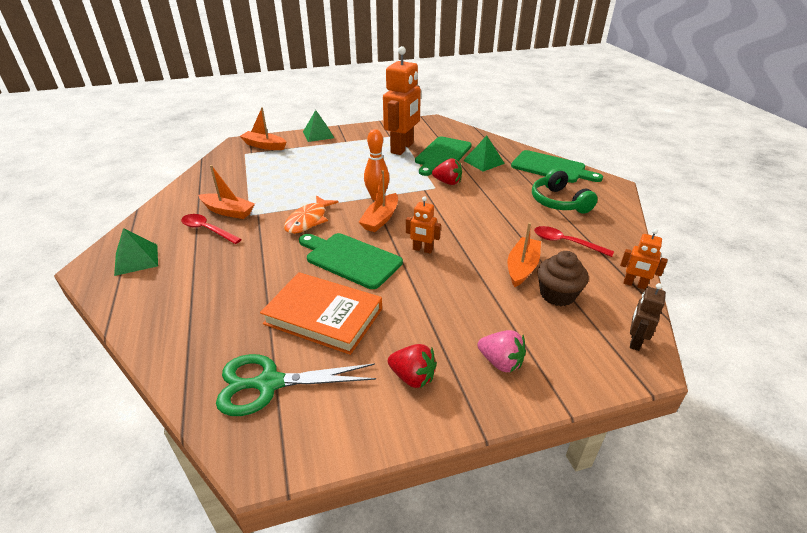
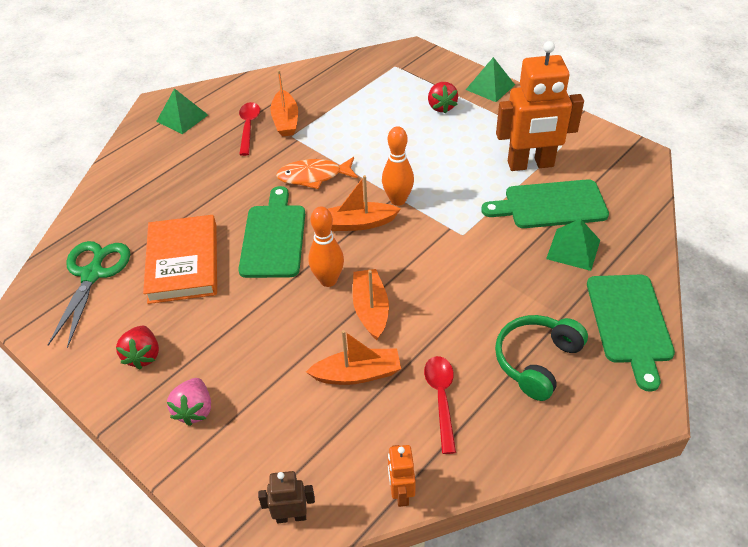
camera: 60 degrees right, 10 degrees up
(264, 146) = (423, 68): orange boat -> orange boat (371, 309)
(269, 383) = (92, 274): green scissors -> green scissors turned 45 degrees clockwise
(422, 250) = (328, 280): orange robot -> orange bowling pin
(447, 182) = (485, 239): red strawberry -> red strawberry (441, 107)
(557, 295) = (328, 422): brown cupcake -> none

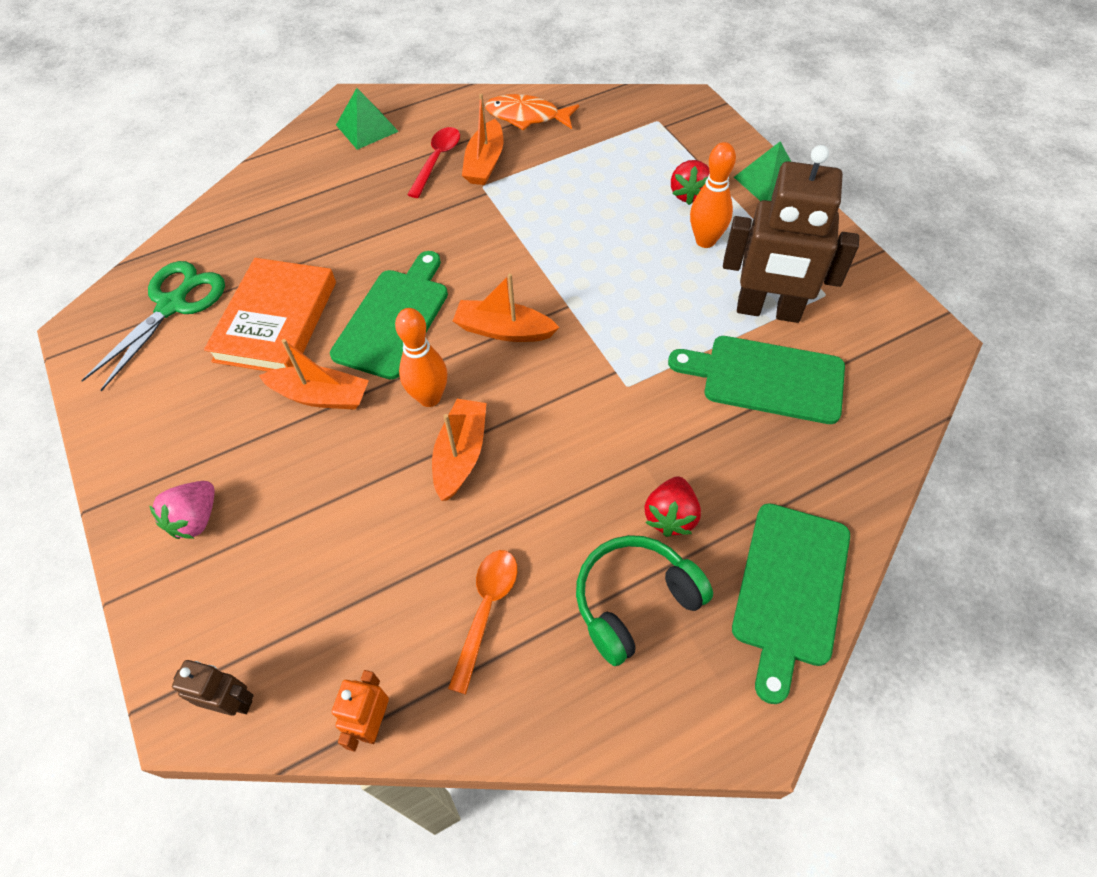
camera: 20 degrees right, 10 degrees up
(143, 356) = (175, 428): red strawberry -> red strawberry (670, 516)
(313, 176) = (481, 249): orange fish -> orange fish (527, 116)
(357, 374) = (402, 539): orange boat -> orange boat (321, 396)
(398, 200) = (568, 312): orange bowling pin -> orange bowling pin (705, 241)
(441, 398) = (486, 610): red spoon -> orange spoon
(530, 164) = (768, 310): orange robot -> brown robot
(573, 249) = (765, 454): green pyramid -> none

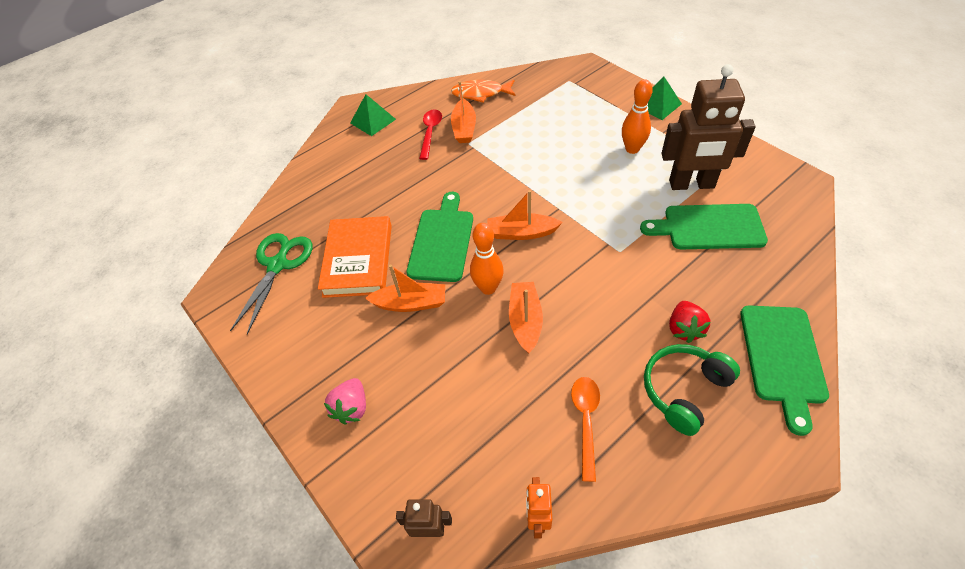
camera: 10 degrees left, 5 degrees down
(689, 194) = (609, 122): red strawberry -> none

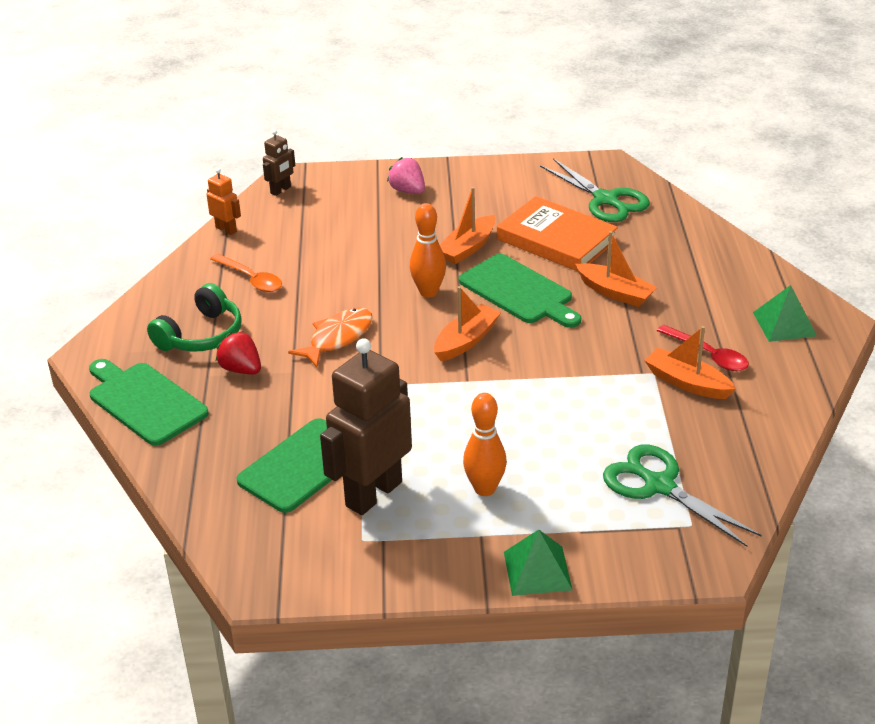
camera: 125 degrees right, 15 degrees down
(480, 94) = (750, 430): orange fish -> orange fish (337, 338)
(525, 321) = (368, 294): orange boat -> orange boat (615, 292)
(555, 100) = (659, 486): none -> green scissors
(684, 390) = (201, 335): green headphones -> green headphones turned 45 degrees clockwise

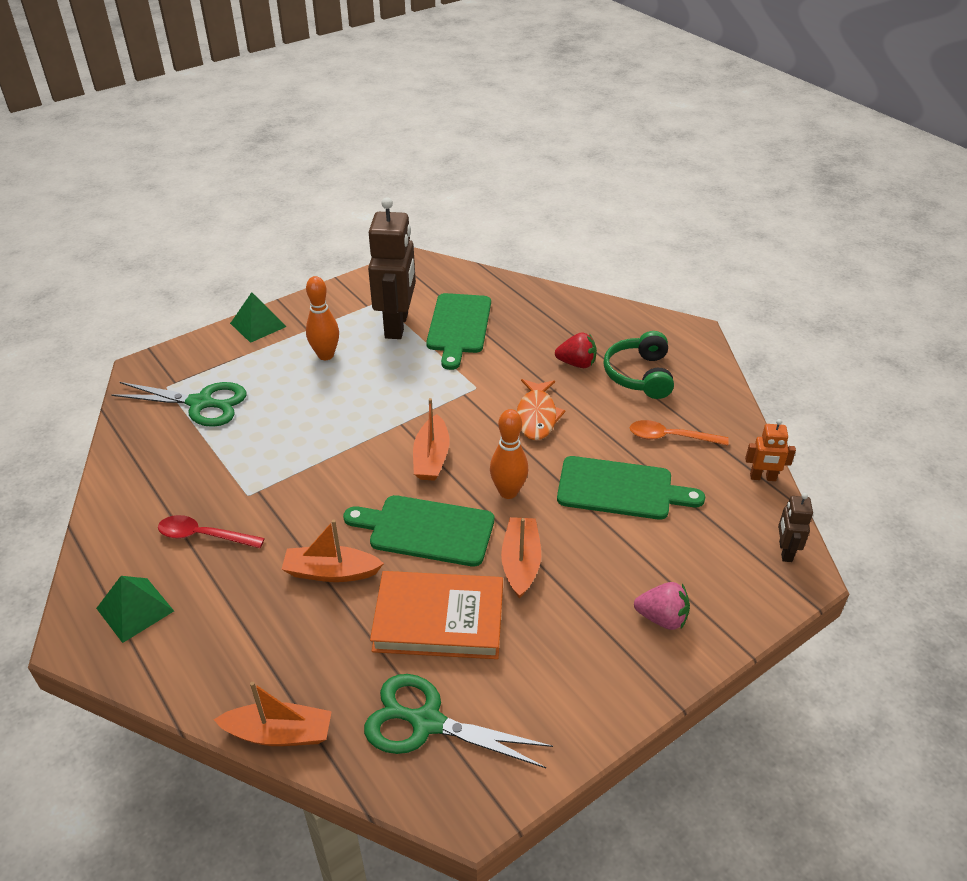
camera: 145 degrees right, 5 degrees up
(145, 401) = (609, 319): green cutting board -> green cutting board (620, 489)
(687, 383) = (213, 497): orange boat -> orange boat (279, 733)

